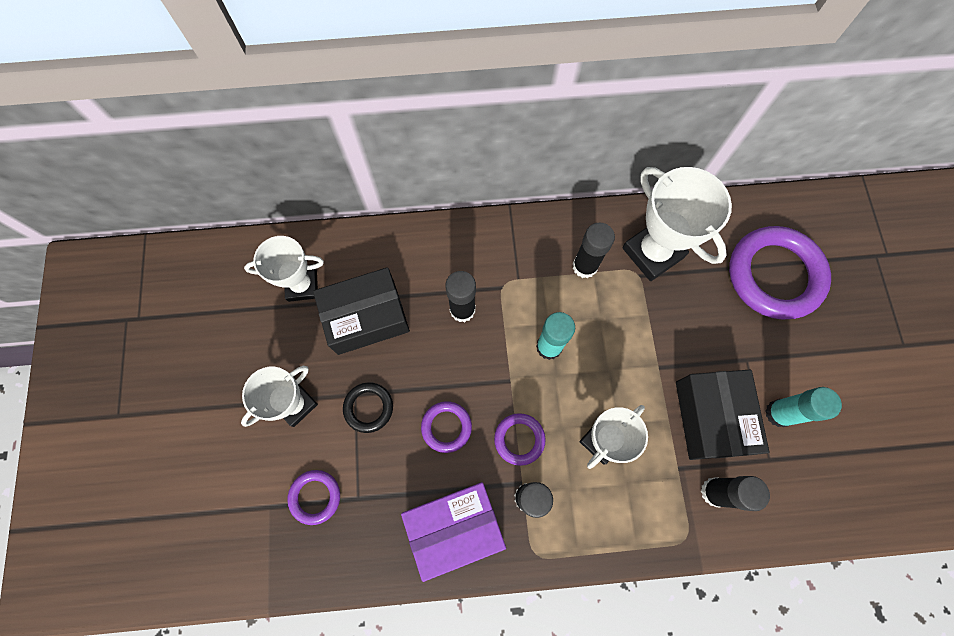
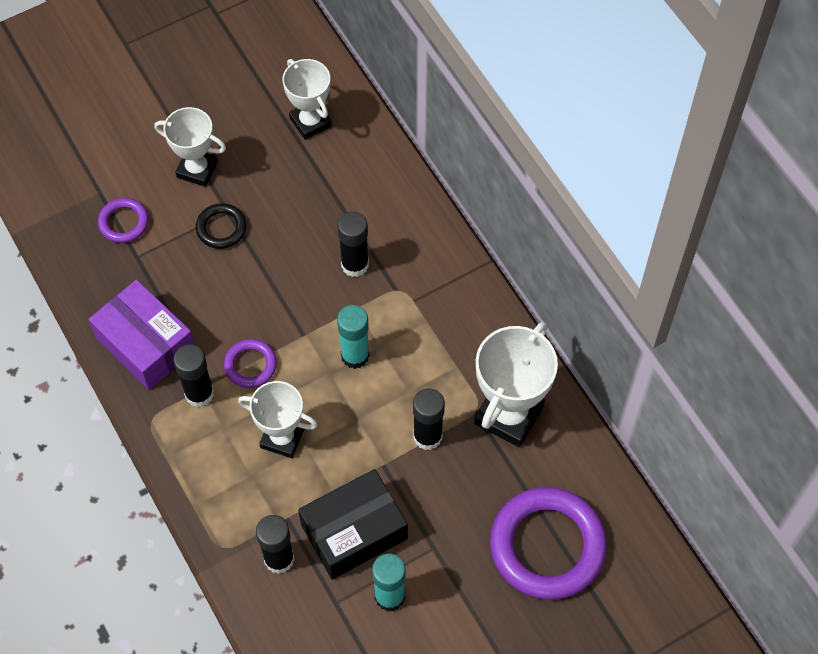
camera: 65 degrees right, 10 degrees down
(366, 317) = (306, 187): black box -> none
(446, 427) = (233, 299): purple ring -> none
(584, 266) = (458, 356): black glue stick -> black glue stick (427, 436)

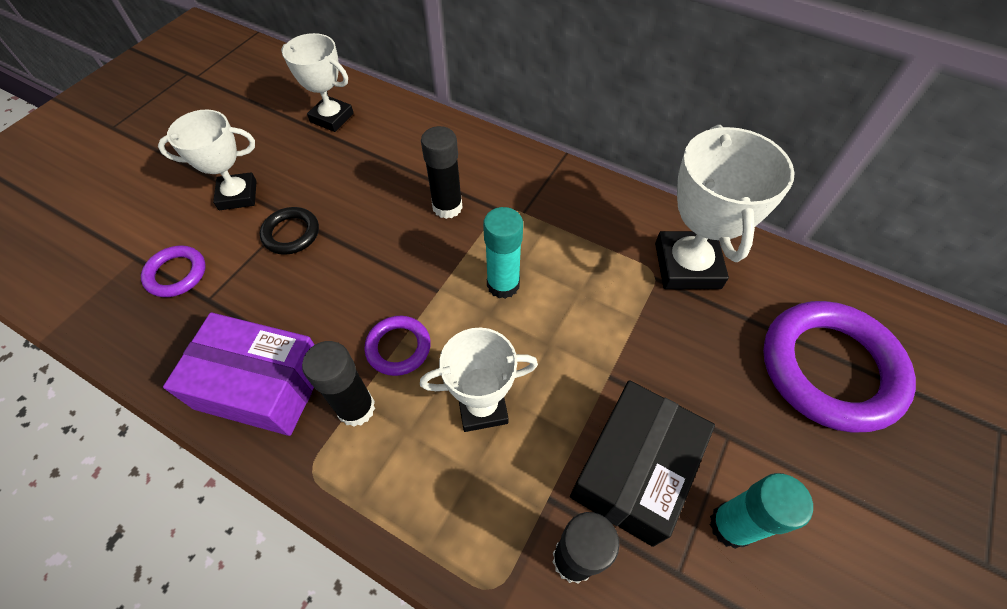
camera: 30 degrees left, 5 degrees down
(427, 436) = (630, 324): black glue stick -> none

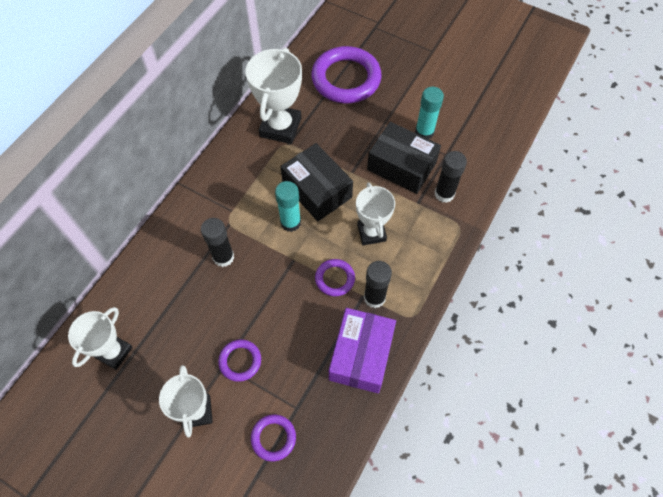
camera: 90 degrees left, 5 degrees up
(291, 233) = (240, 361): black ring -> purple ring
(566, 320) = (317, 190): none -> black box
(687, 265) = (280, 127): white trophy -> white trophy turned 75 degrees counterclockwise

